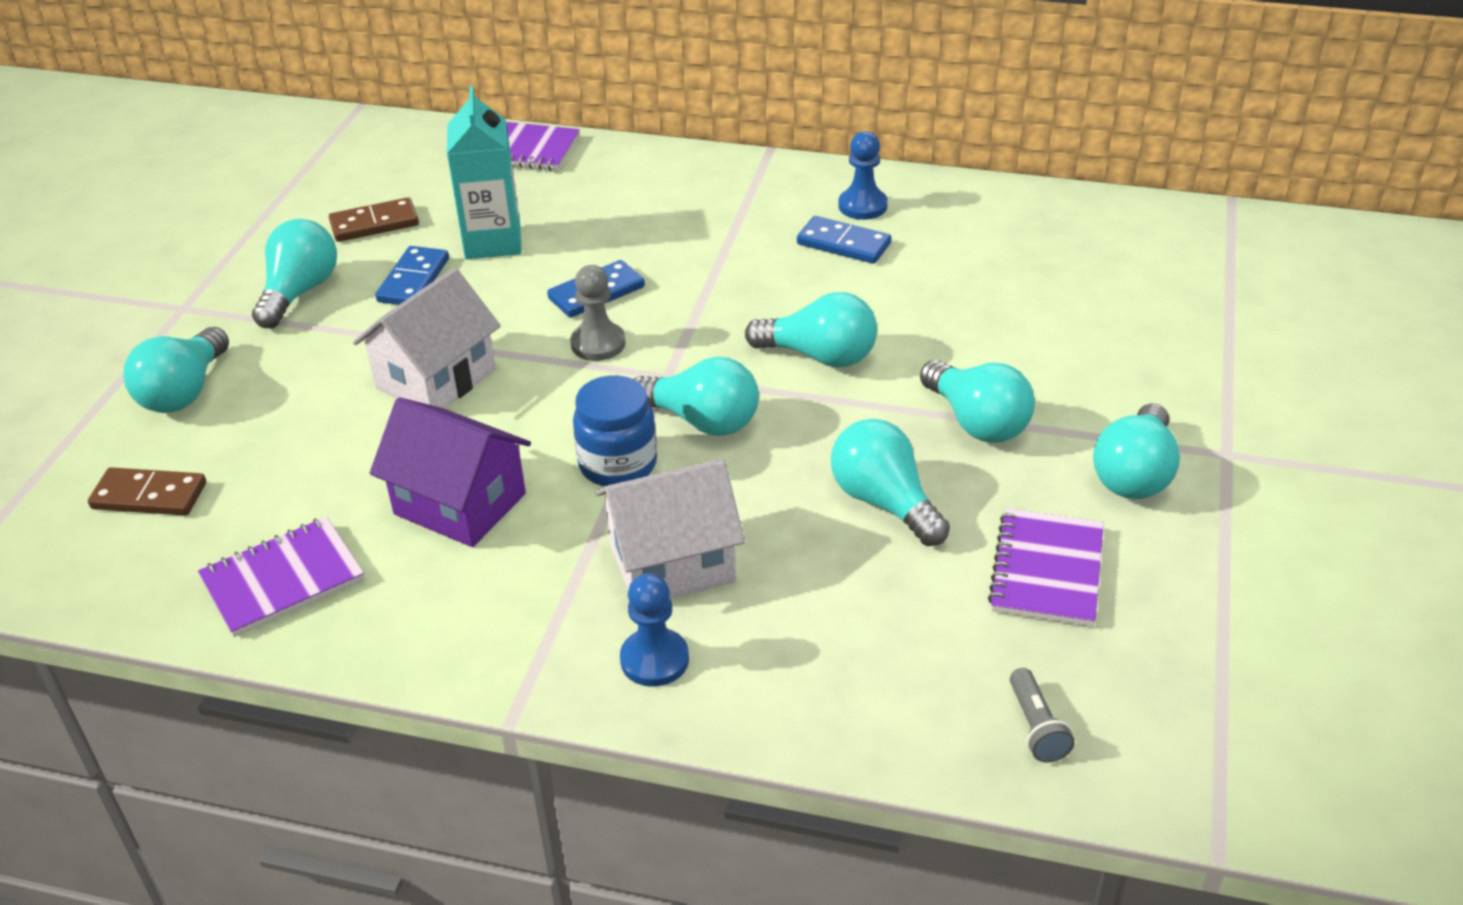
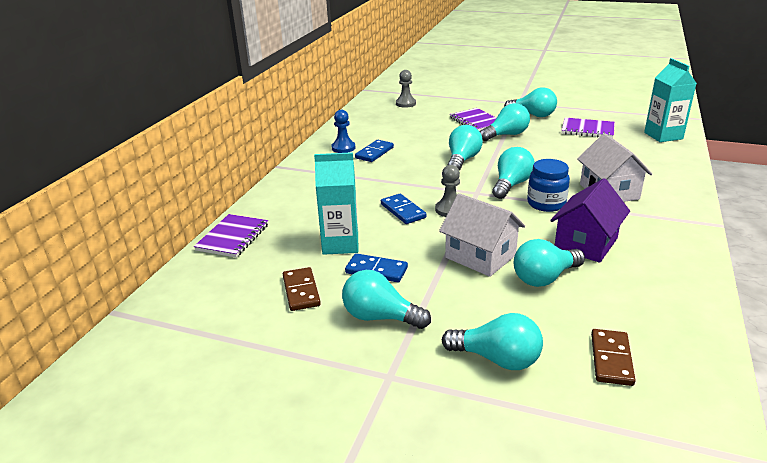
camera: 85 degrees left, 10 degrees down
(283, 580) = (664, 295): purple notebook -> purple notebook (476, 122)
(654, 660) = (667, 195): blue pawn -> none
(884, 502) = (558, 152): turquoise light bulb -> turquoise light bulb (544, 278)
(1036, 727) = (663, 136): grey flashlight -> turquoise carton
(1149, 264) = (405, 103): none -> grey pawn

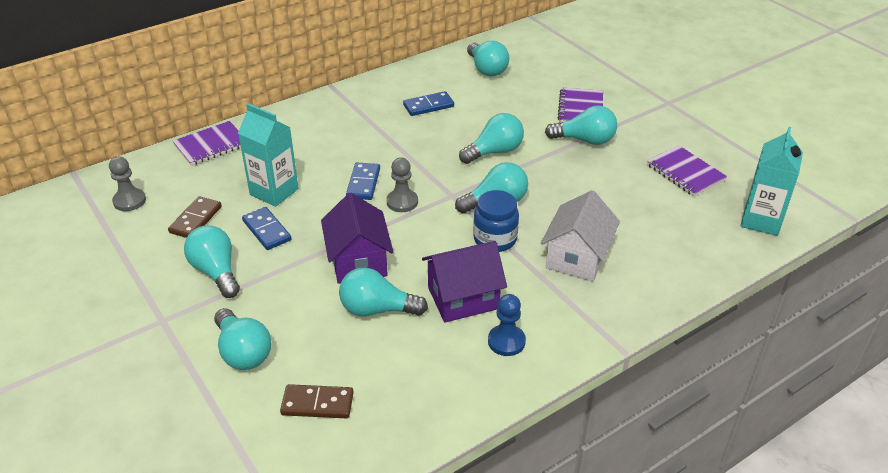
camera: 35 degrees right, 10 degrees up
(343, 148) = (410, 87): blue pawn -> blue pawn (506, 341)
(405, 103) = (544, 53): grey pawn -> grey pawn (129, 201)
(480, 256) = (358, 261): white house -> purple house
(533, 115) = (656, 126): turquoise light bulb -> turquoise light bulb (487, 69)
(611, 359) = (317, 403): brown domino -> brown domino turned 45 degrees clockwise

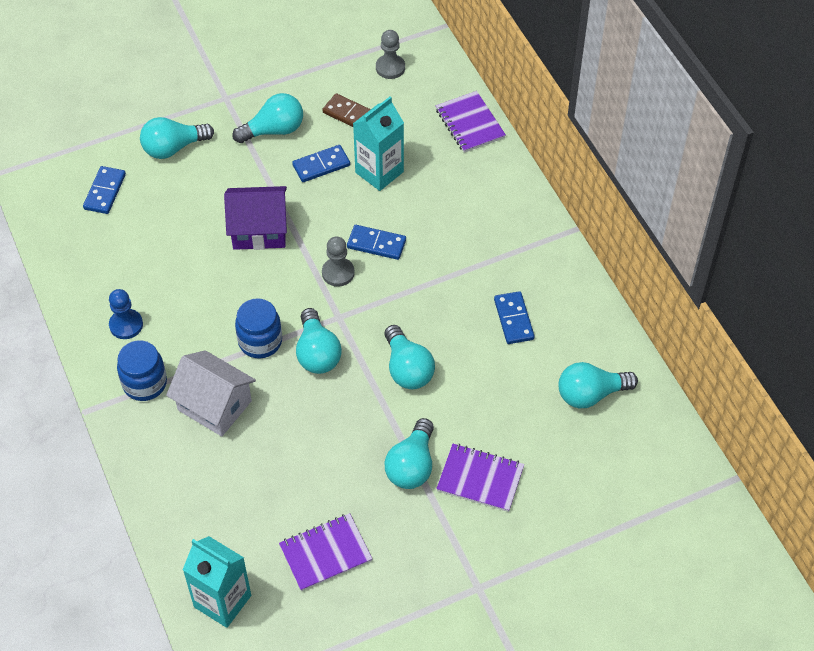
camera: 100 degrees right, 15 degrees up
(317, 403) = (105, 192): brown domino -> blue domino
(377, 309) = (193, 238): turquoise light bulb -> none
(463, 298) = (187, 302): purple house -> none
(572, 311) = (145, 383): none -> blue jar

